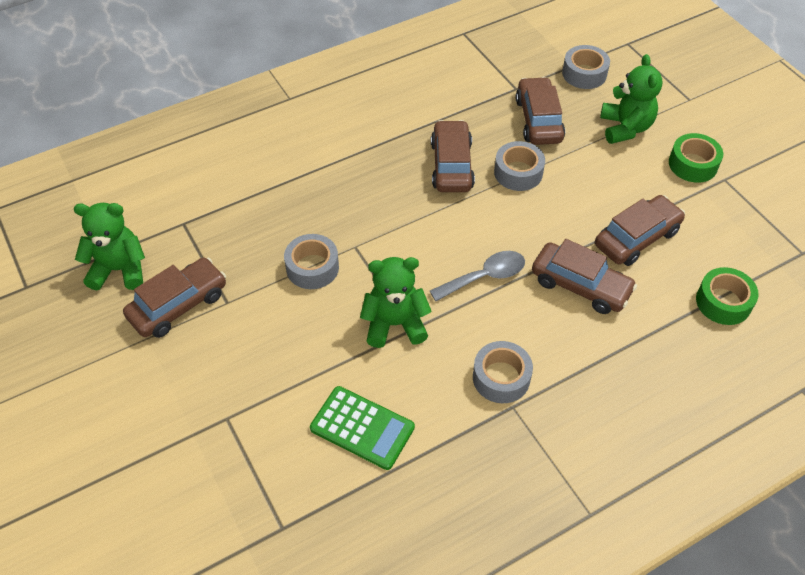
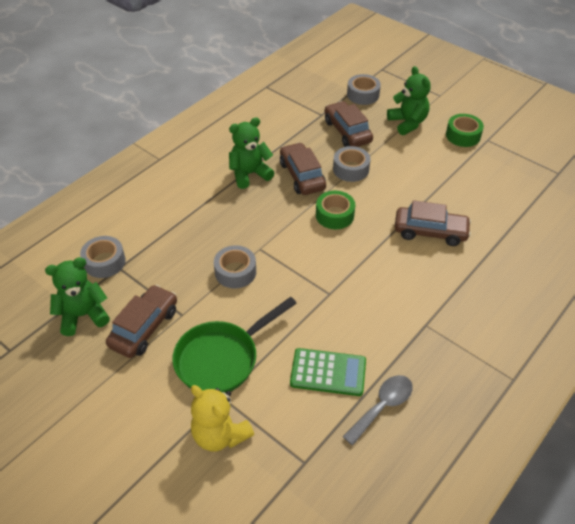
camera: 20 degrees left, 5 degrees down
(203, 461) = (220, 434): none -> yellow teddy bear
(247, 370) = (222, 358): none -> green pan
(395, 324) = (315, 294): green teddy bear -> green teddy bear (249, 174)
(484, 277) = (363, 244): grey spoon -> grey spoon (382, 406)
(501, 377) = (408, 308): grey tape -> grey tape (104, 262)
(637, 238) = (451, 191): brown car -> none
(723, 302) = (526, 217): green tape -> green tape (334, 215)

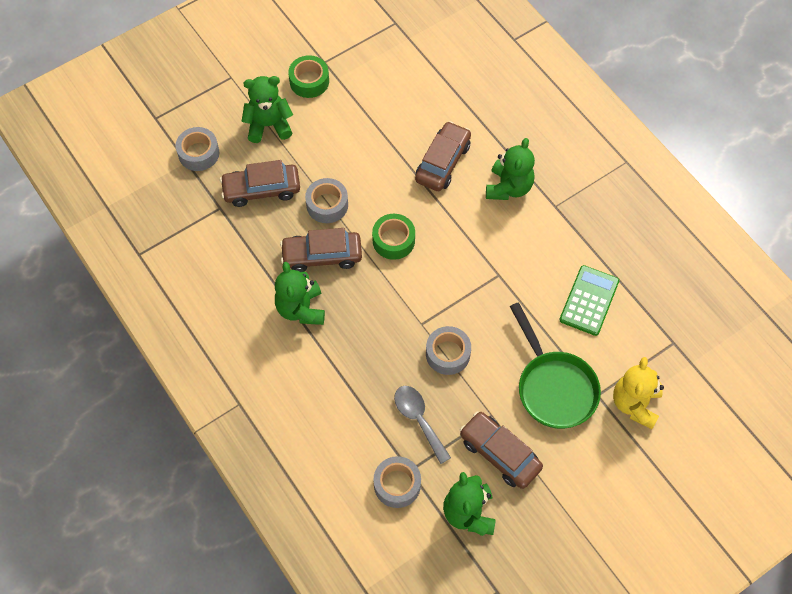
camera: 75 degrees left, 15 degrees up
(220, 434) = (635, 404): yellow teddy bear -> yellow teddy bear turned 135 degrees clockwise
(382, 406) = (632, 268): grey spoon -> grey spoon (418, 419)
(428, 284) = (508, 187): none -> green teddy bear

